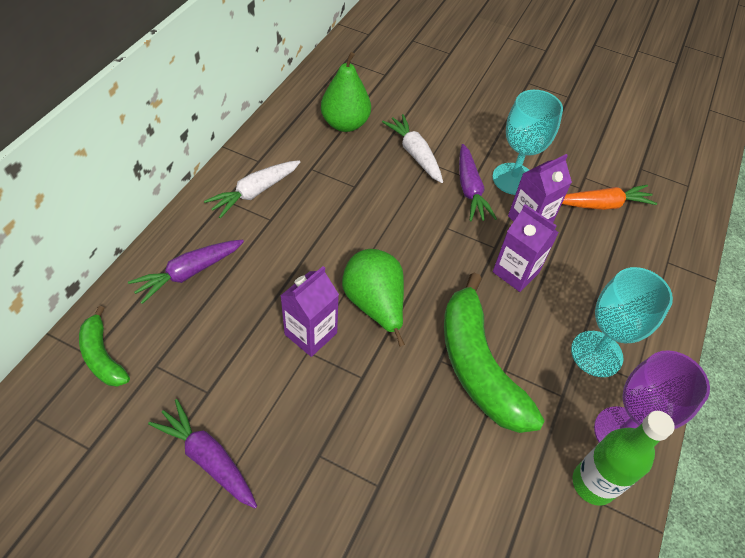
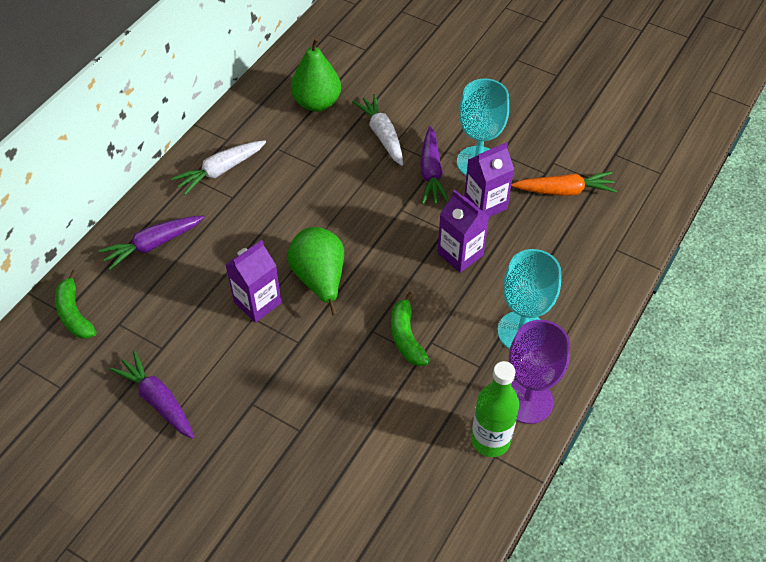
camera: 10 degrees right, 0 degrees up
(478, 365) = (406, 337): green banana -> green banana, size x0.53

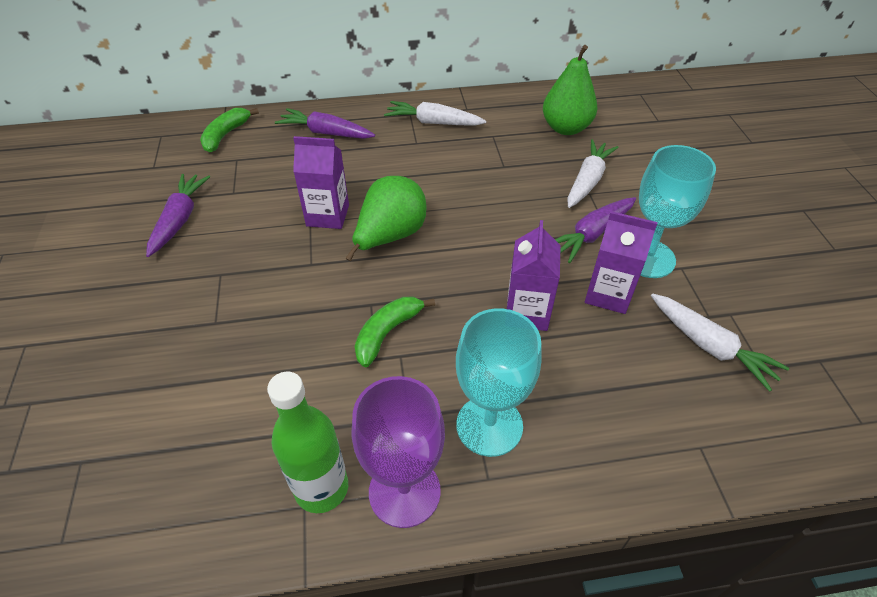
camera: 50 degrees right, 5 degrees down
(564, 191) = (710, 346): orange carrot -> white carrot

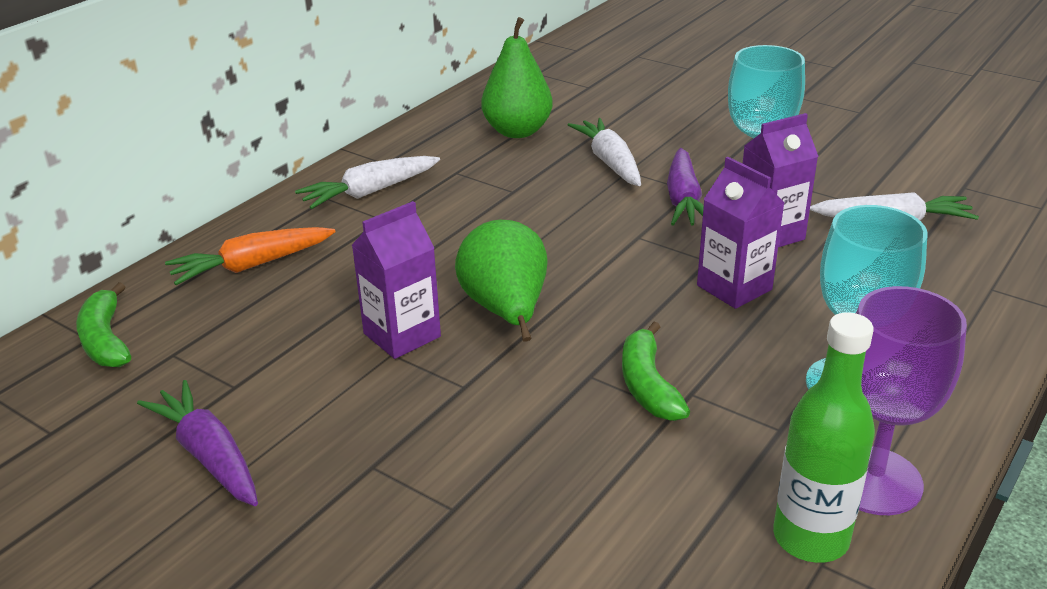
camera: 45 degrees left, 15 degrees down
(326, 133) = (252, 265): purple carrot -> orange carrot

